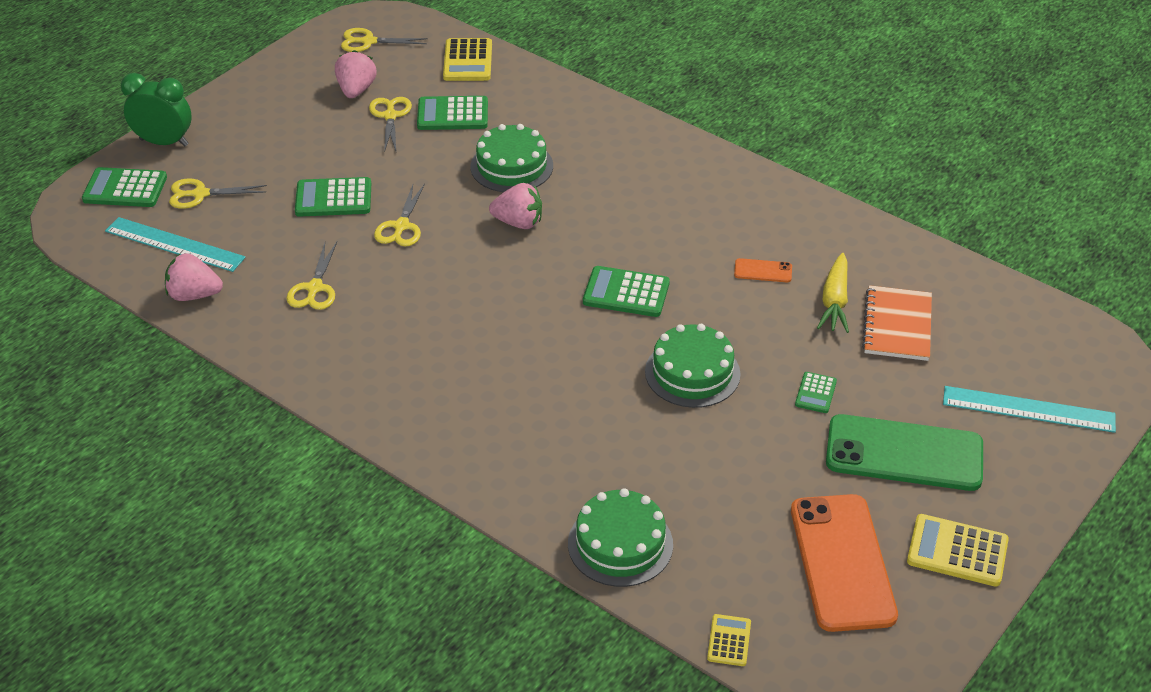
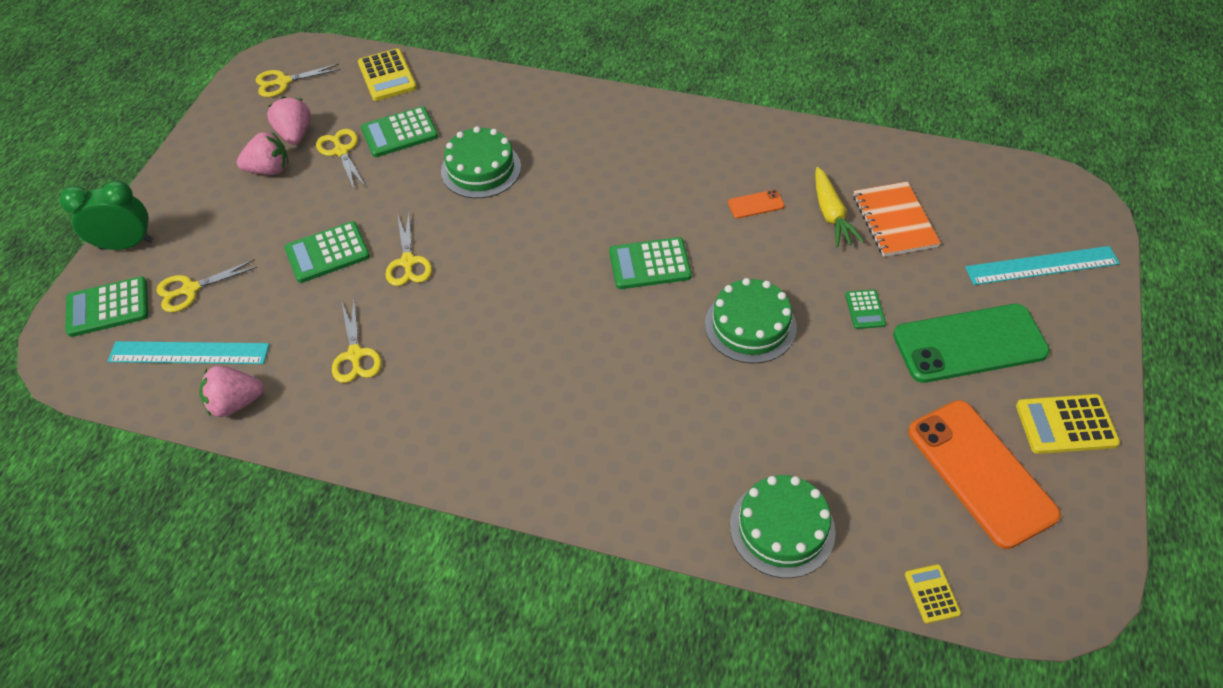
camera: 20 degrees left, 10 degrees up
(518, 222) = (516, 224): pink strawberry -> pink strawberry (269, 169)

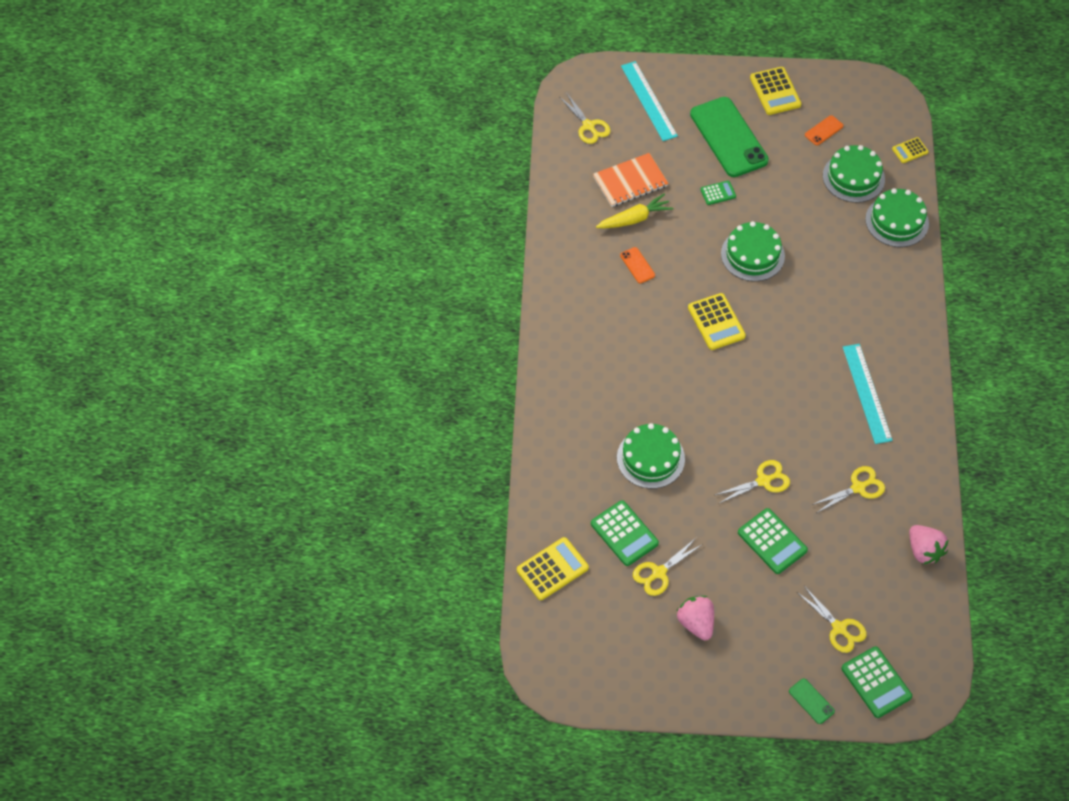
camera: 105 degrees left, 5 degrees up
(126, 244) = (811, 701): green clock -> green phone
(189, 353) = (895, 601): turquoise ruler -> turquoise ruler (867, 393)
(283, 82) = (582, 658): yellow scissors -> yellow scissors (588, 126)
(295, 134) = (648, 619): pink strawberry -> none
(650, 264) = (716, 322): green calculator -> yellow calculator
(879, 490) = (853, 177): none -> green cake
(981, 472) = (824, 130): orange phone -> orange phone, size x0.42

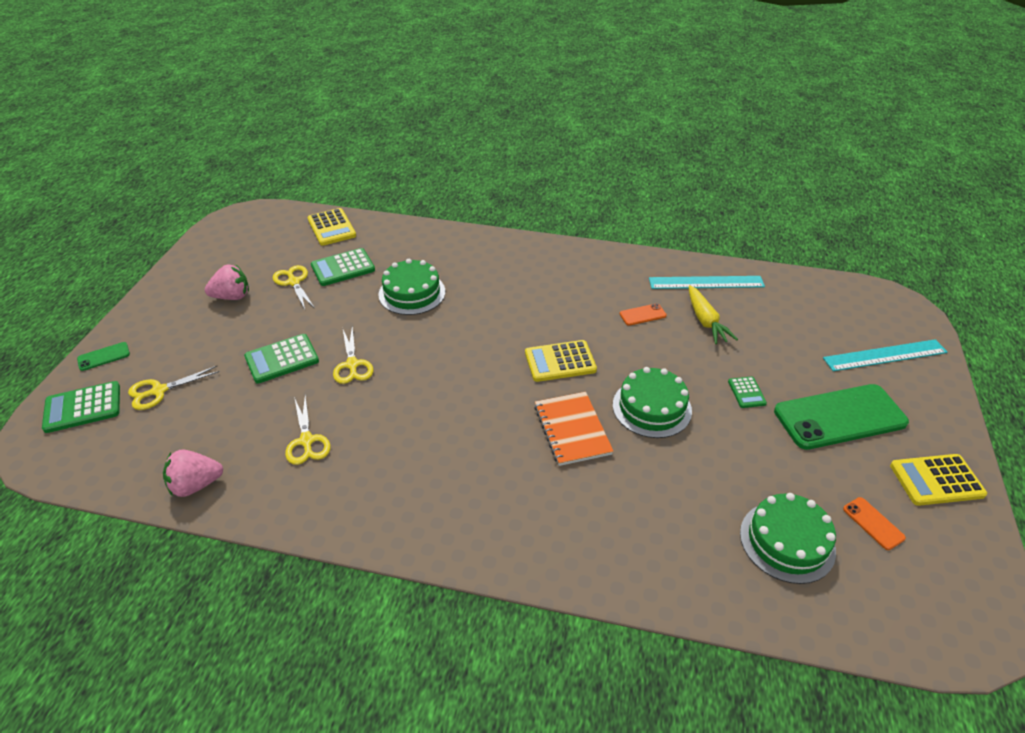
camera: 100 degrees right, 15 degrees down
(588, 126) = (834, 305): yellow scissors -> none
(630, 181) = (758, 325): orange notebook -> orange notebook (572, 430)
(867, 393) = (428, 477): turquoise ruler -> turquoise ruler (706, 282)
(897, 221) = (706, 579): green cake -> none
(910, 150) = (853, 634): yellow calculator -> none

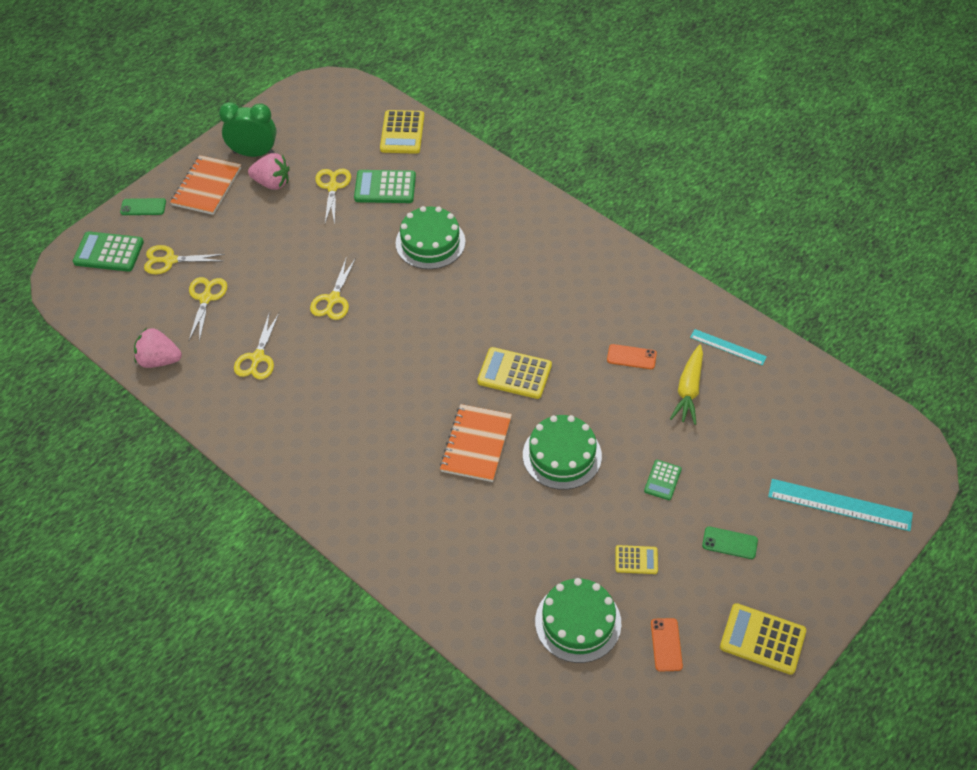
camera: 30 degrees right, 10 degrees up
(165, 319) = (207, 186): none -> orange notebook
(200, 281) = (254, 153): none -> green clock
(218, 410) = (206, 298): none -> yellow scissors
(282, 359) = (279, 269): green calculator -> none
(706, 282) = (728, 347): turquoise ruler -> turquoise ruler, size x0.60
(784, 464) = (636, 560): none -> yellow calculator
(839, 417) = (729, 543): green phone -> green phone, size x0.42

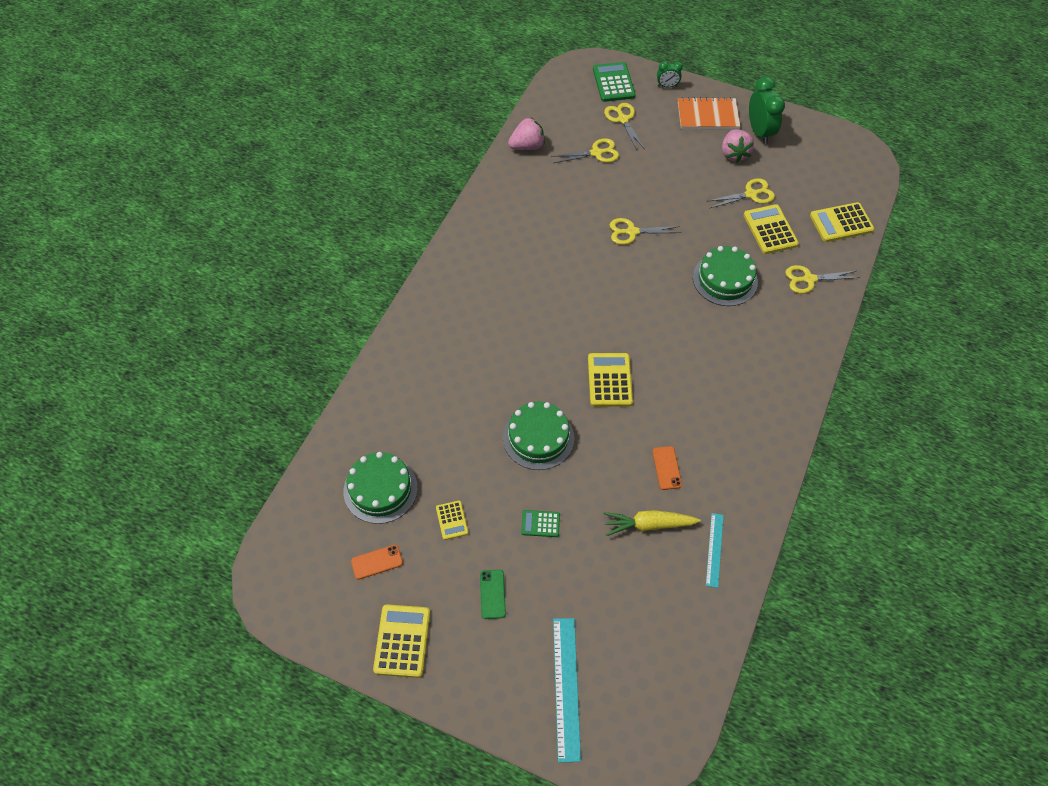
camera: 70 degrees right, 5 degrees up
(143, 207) = (667, 86): green phone -> green clock
(159, 360) = (527, 146): pink strawberry -> pink strawberry turned 75 degrees clockwise
(257, 358) = (553, 203): yellow scissors -> yellow scissors (809, 279)
(385, 187) = (770, 230): green calculator -> yellow calculator
(476, 444) = (526, 371): orange notebook -> none

